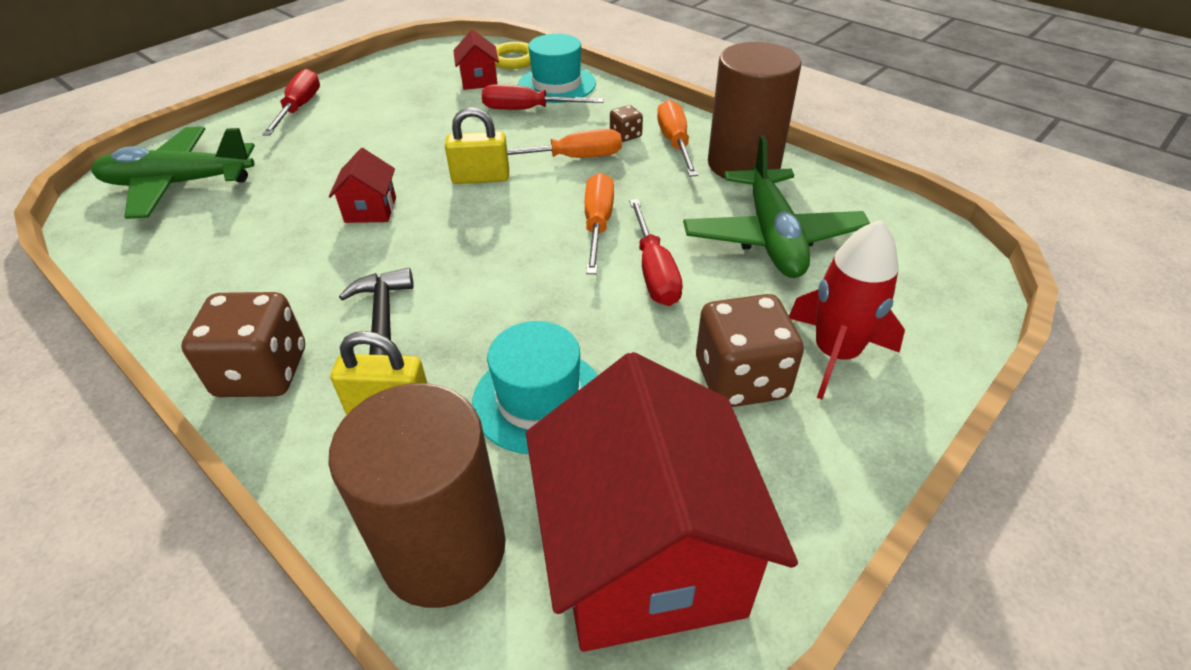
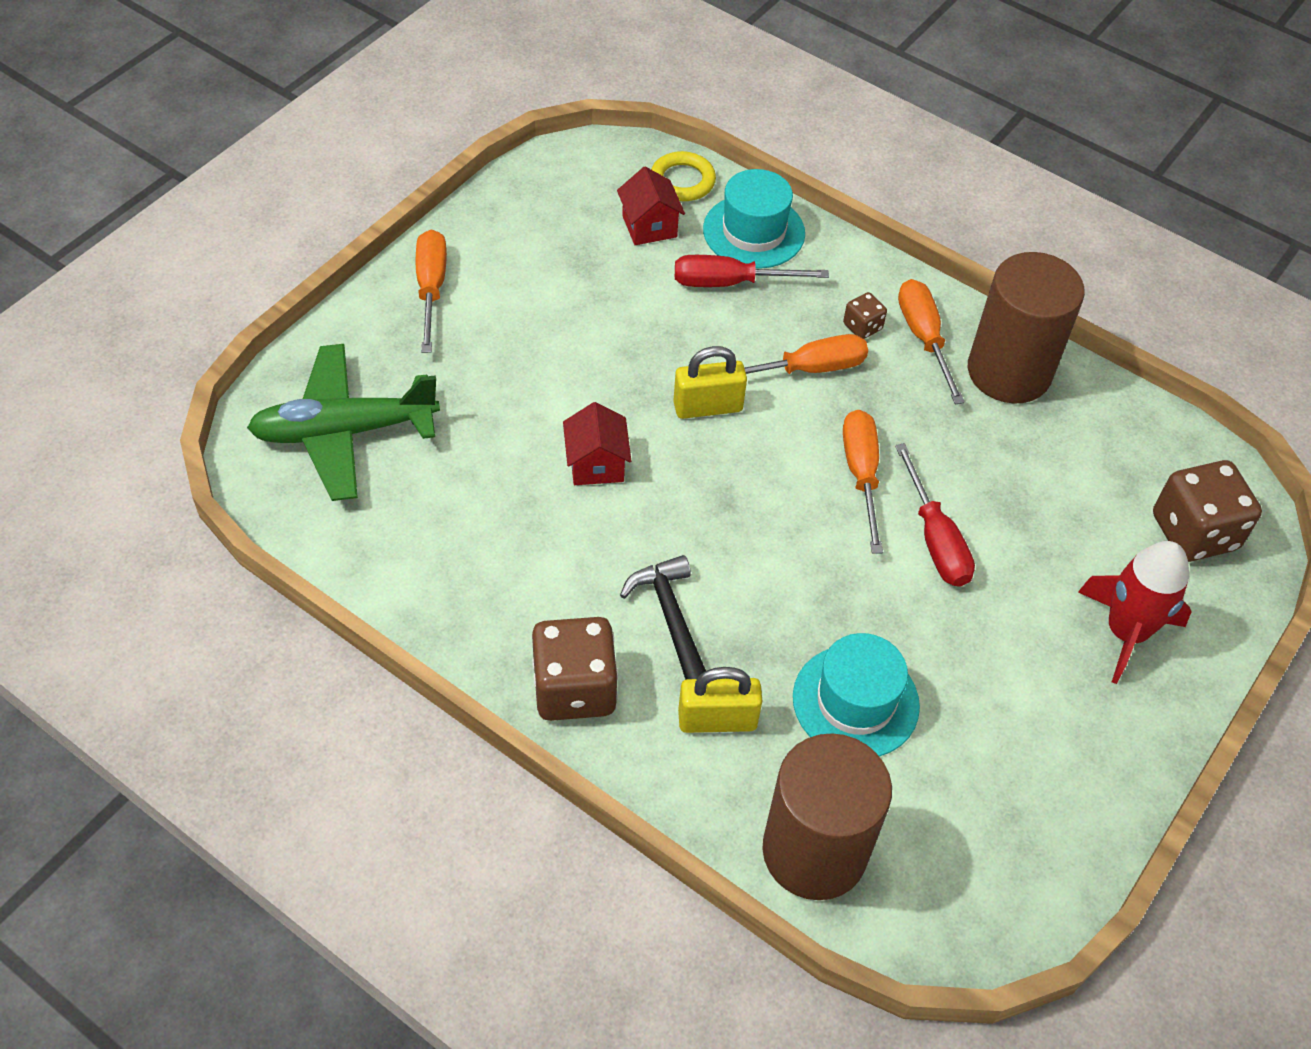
camera: 10 degrees left, 10 degrees up
(299, 108) = (431, 288): red screwdriver -> orange screwdriver
(646, 558) = (984, 846): red house -> none
(741, 379) = (1040, 666): brown dice -> brown dice (1194, 532)
(772, 237) = (1052, 484): green plane -> none

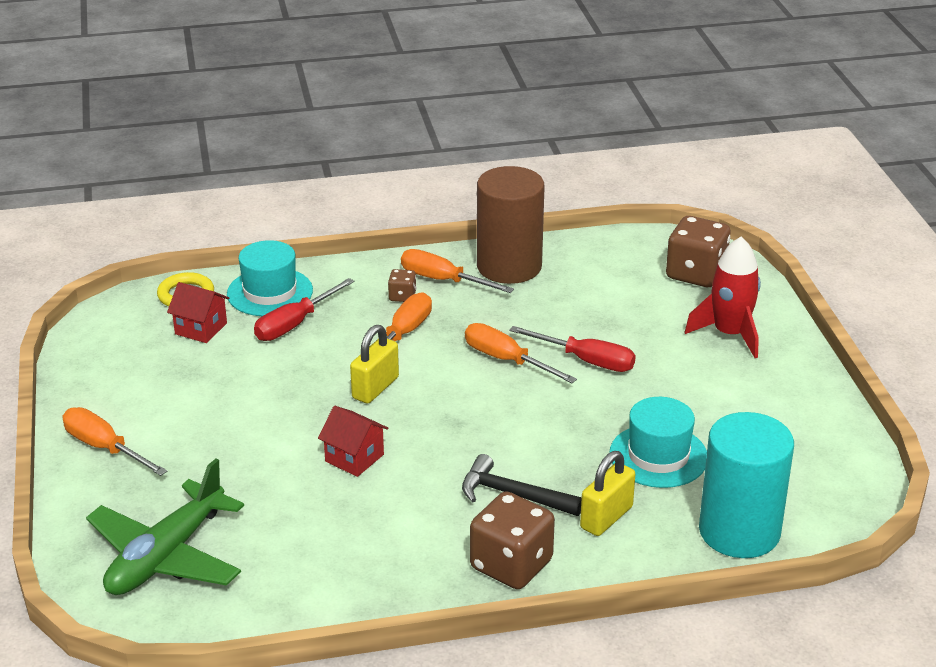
camera: 45 degrees left, 20 degrees down
(814, 851) = (739, 531): brown cylinder -> turquoise cylinder

